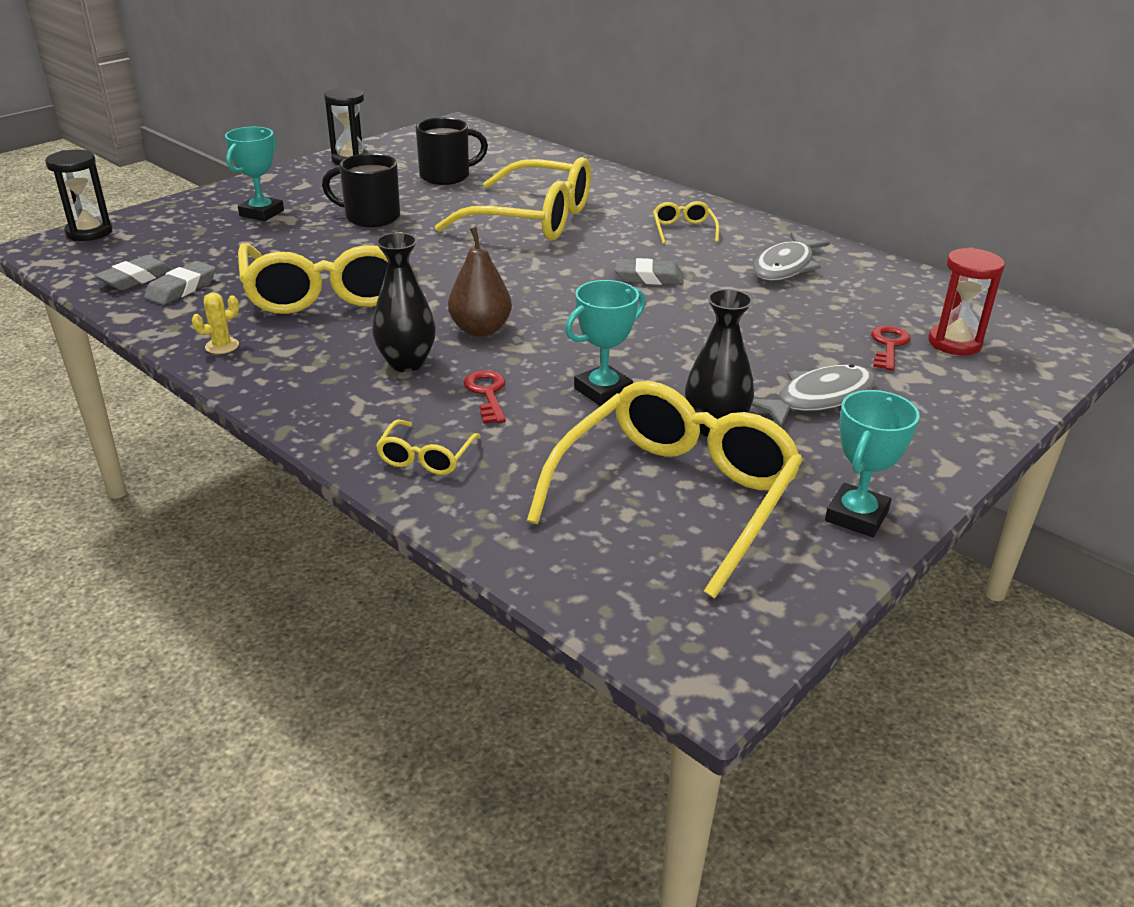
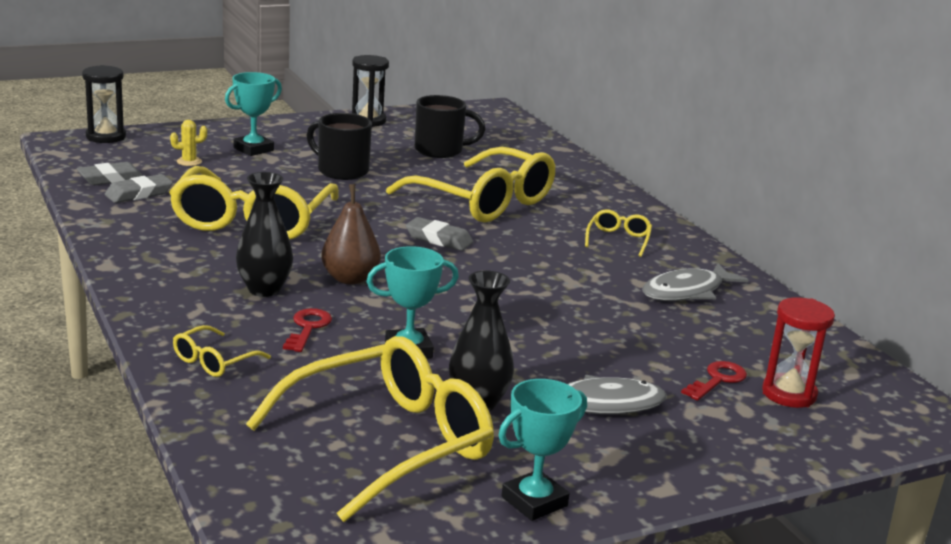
camera: 20 degrees right, 10 degrees down
(222, 346) = (132, 243): yellow cactus -> yellow cactus (189, 162)
(648, 277) = (542, 272): grey eraser -> grey eraser (439, 239)

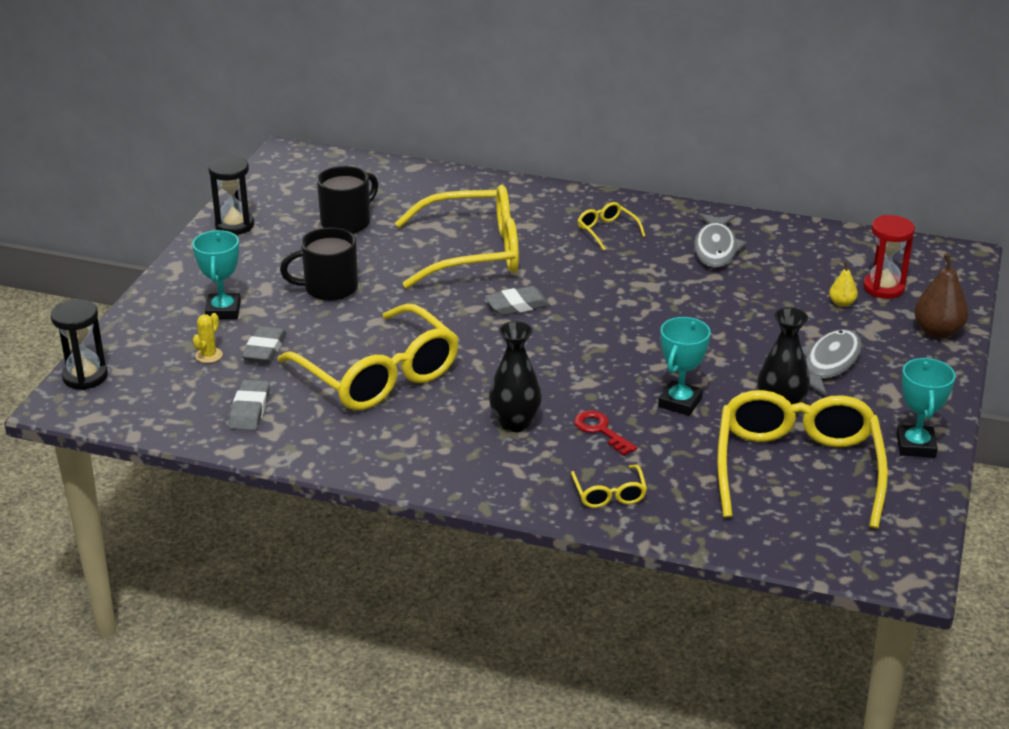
camera: 45 degrees left, 10 degrees up
(111, 179) = (195, 412): grey eraser -> grey eraser (264, 349)
(350, 279) = (540, 376): brown pear -> brown pear (937, 331)
(717, 380) = (842, 303): red key -> yellow pear

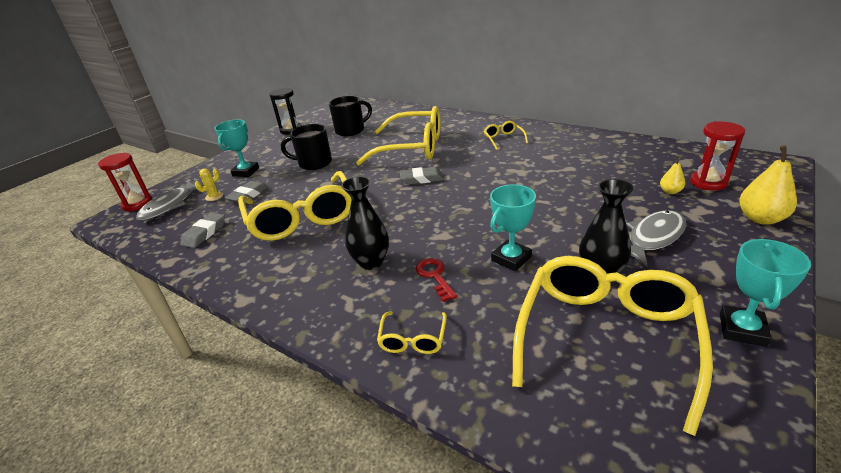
camera: 20 degrees right, 0 degrees up
(85, 377) = (137, 204): black hourglass -> red hourglass
(715, 248) = (575, 151): grey fish -> grey fish (170, 205)
(937, 331) = (760, 218): brown pear -> yellow pear

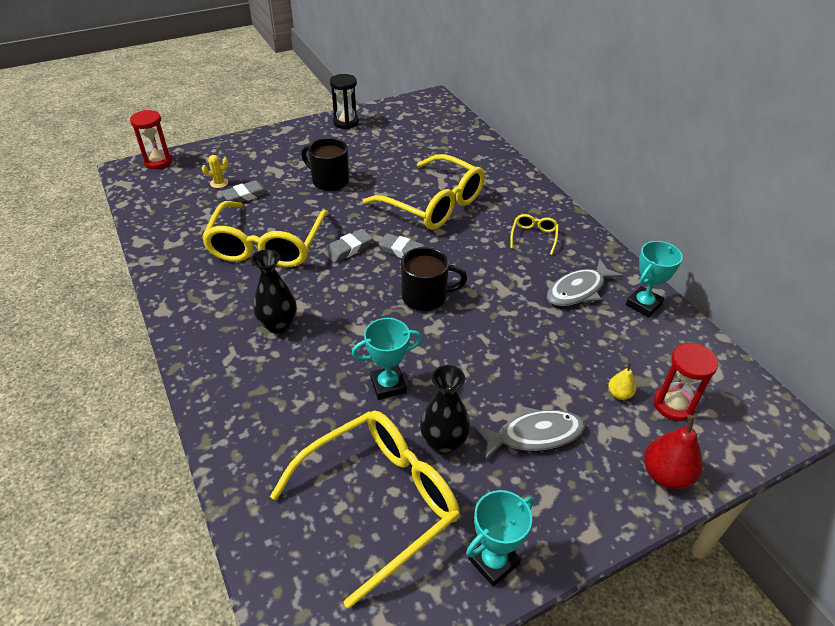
camera: 25 degrees right, 10 degrees up
(170, 205) = (180, 176): grey fish -> grey fish (578, 290)
(204, 233) = (183, 224): grey eraser -> grey eraser (348, 249)
(246, 172) = (265, 163): turquoise trophy -> turquoise trophy (643, 304)
(351, 130) = (399, 150): black mug -> black mug (426, 297)
(413, 339) = (244, 416): yellow glasses -> none
(434, 276) = (312, 367): red key -> none
(760, 218) = (666, 474): yellow pear -> red pear

